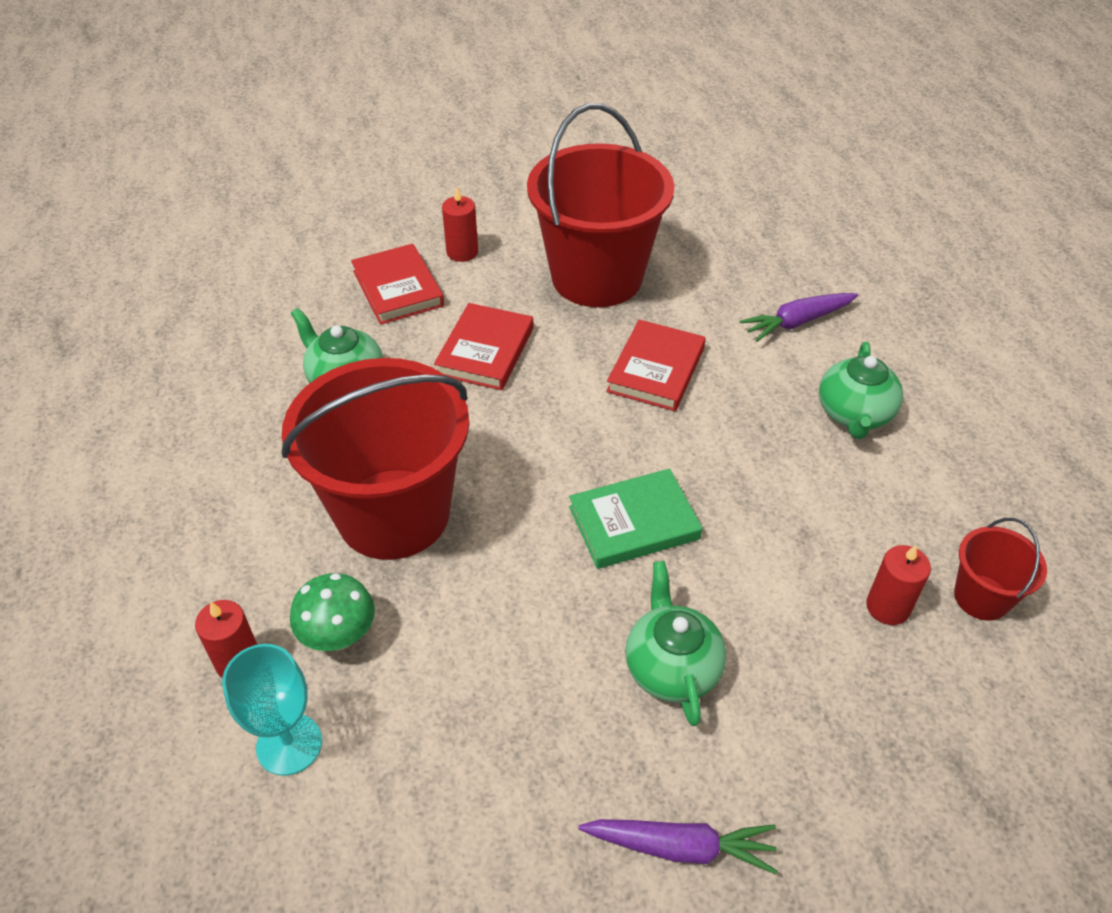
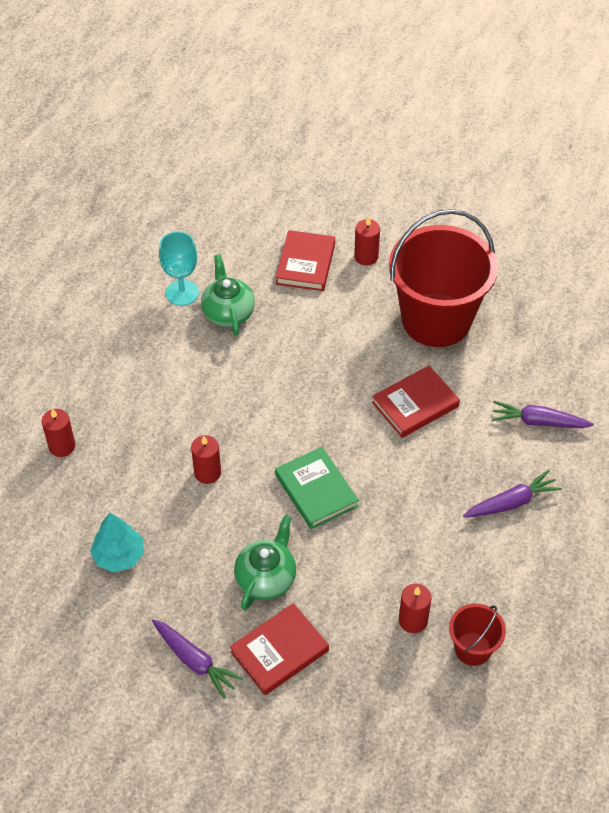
camera: 35 degrees right, 5 degrees up
(289, 744) = (57, 501): turquoise goblet -> turquoise goblet (182, 293)
(339, 636) = (117, 461): green mushroom -> none
(393, 514) = (193, 410): red bucket -> none
(446, 765) = (119, 555): none -> turquoise tree
(478, 579) = (207, 473): none -> red candle
(485, 351) = (323, 336): red book -> red book (279, 651)
(634, 523) = (316, 490): green book -> green book turned 45 degrees clockwise
(854, 414) = (511, 502): green teapot -> purple carrot

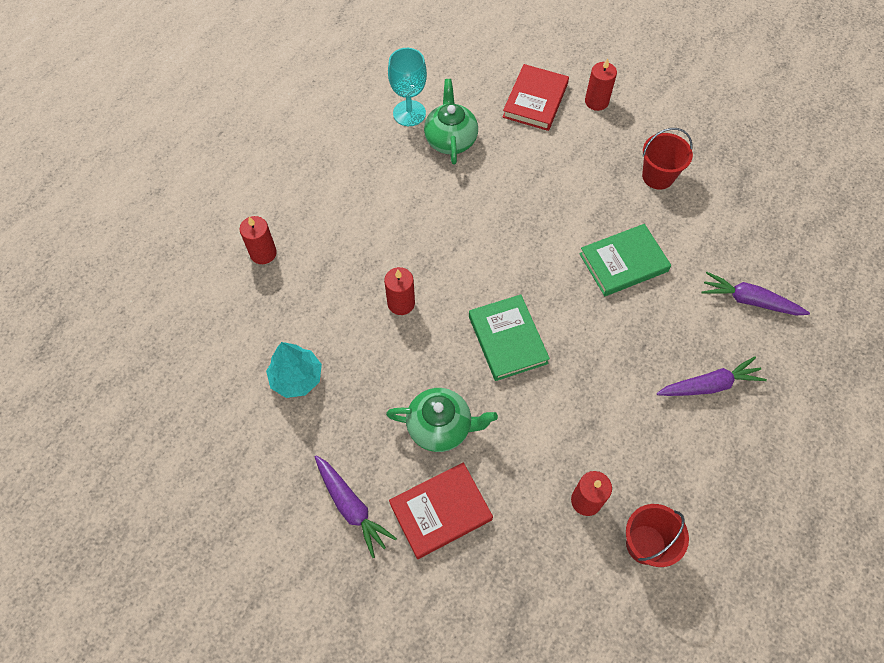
camera: 10 degrees right, 10 degrees up
(266, 578) = (441, 427): green teapot -> green teapot turned 60 degrees clockwise
(415, 404) = (623, 262): red book -> green book
(436, 320) = (658, 176): red bucket -> red bucket, size x0.45

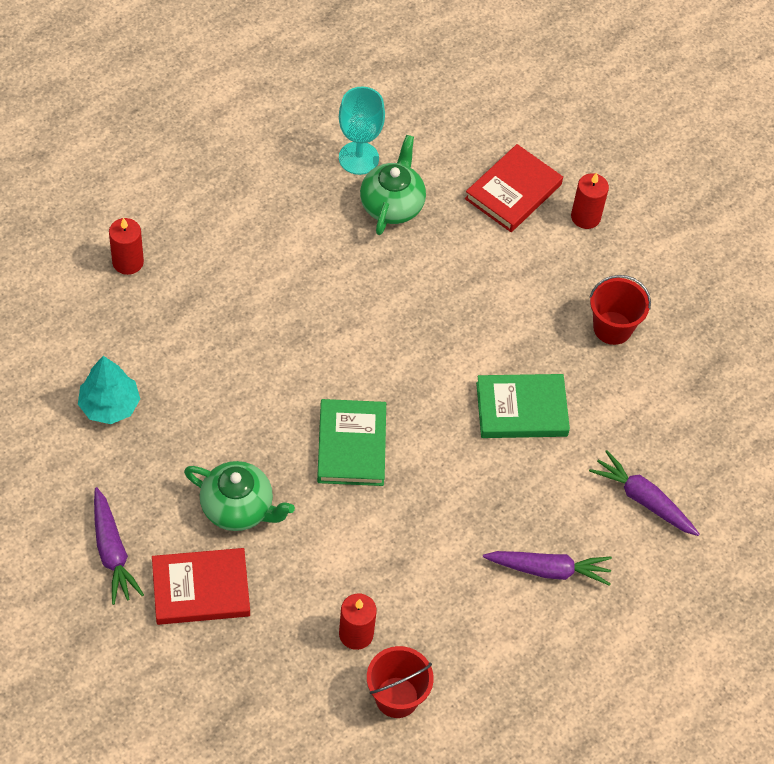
camera: 15 degrees right, 5 degrees down
(401, 303) = (254, 367): red candle -> none

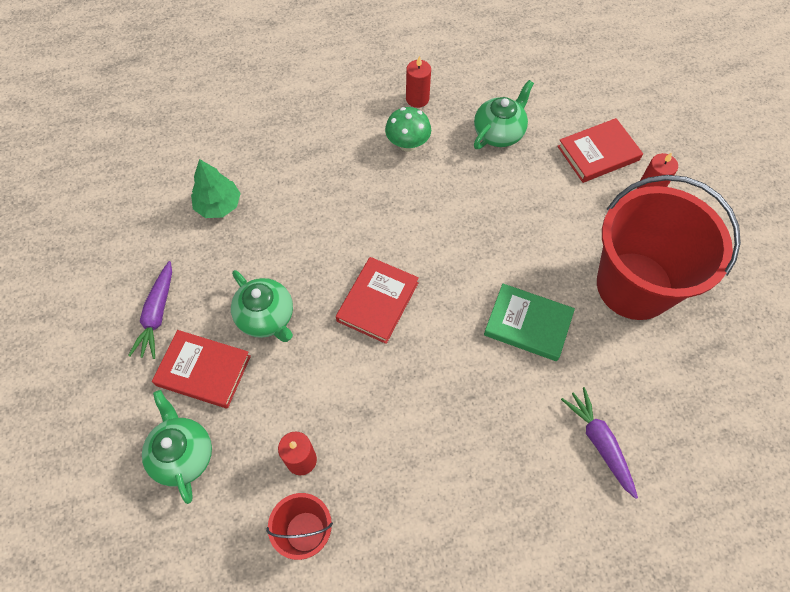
camera: 30 degrees right, 5 degrees up
(109, 405) = (218, 205): turquoise tree -> green tree
(128, 262) = (288, 110): red candle -> red candle (417, 99)
(228, 679) = (183, 454): none -> green teapot
(293, 255) = (407, 144): none -> green mushroom
(351, 445) = (377, 302): green book -> red book
(358, 158) = (490, 92): turquoise goblet -> none
(549, 570) = (488, 472): purple carrot -> none
(612, 328) = (634, 285): red bucket -> red bucket, size x2.22

